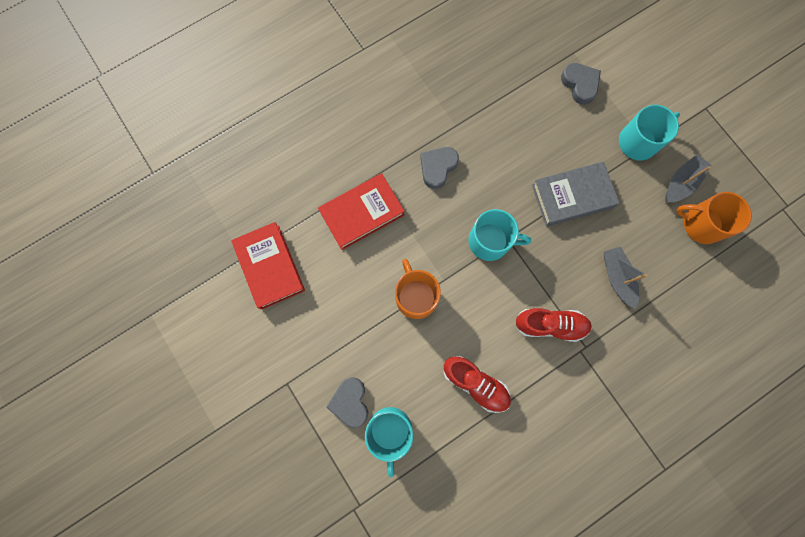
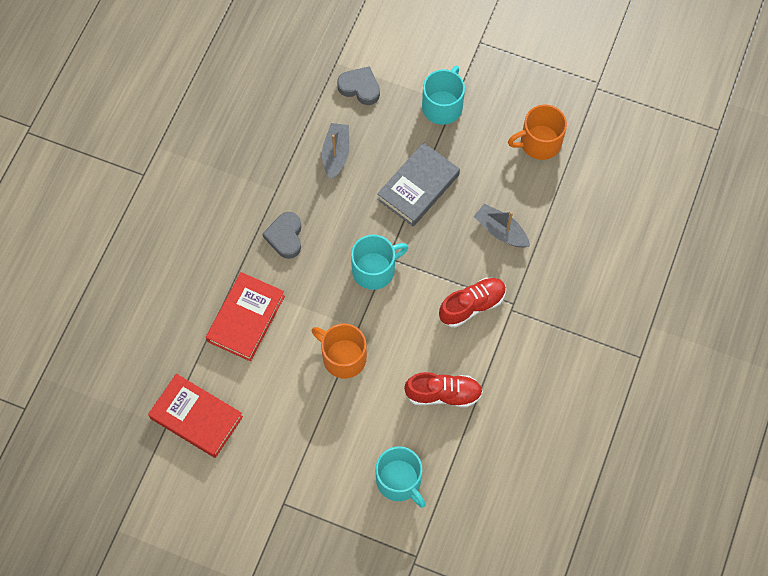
camera: 35 degrees left, 10 degrees down
(350, 402) = (349, 480): grey heart -> none
(681, 183) = (500, 118): grey boat -> grey boat (336, 154)

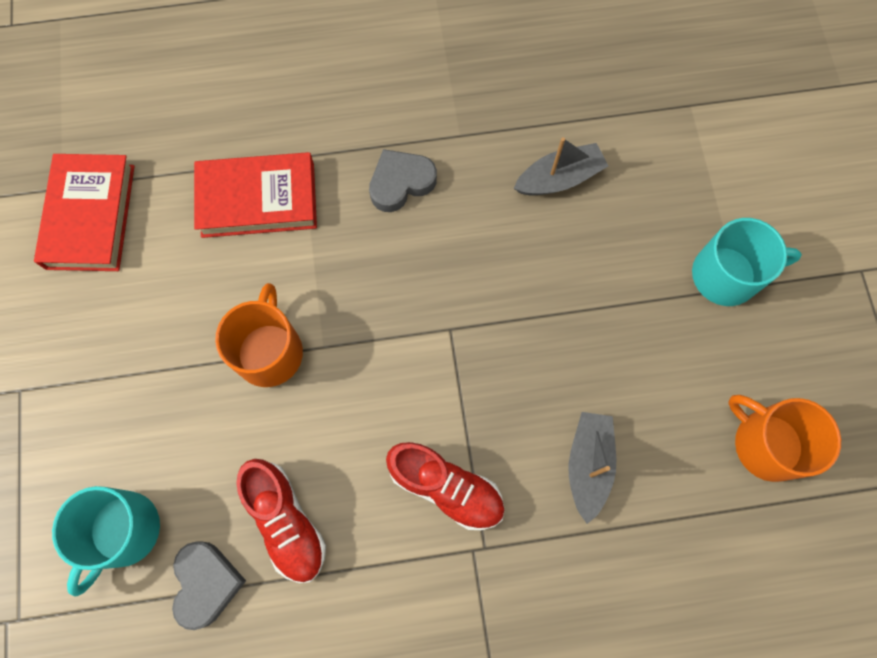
camera: 60 degrees right, 5 degrees up
(360, 88) = (676, 154): grey heart -> grey heart (206, 583)
(374, 270) = (421, 321): turquoise mug -> none
(418, 187) = (581, 310): grey book -> none

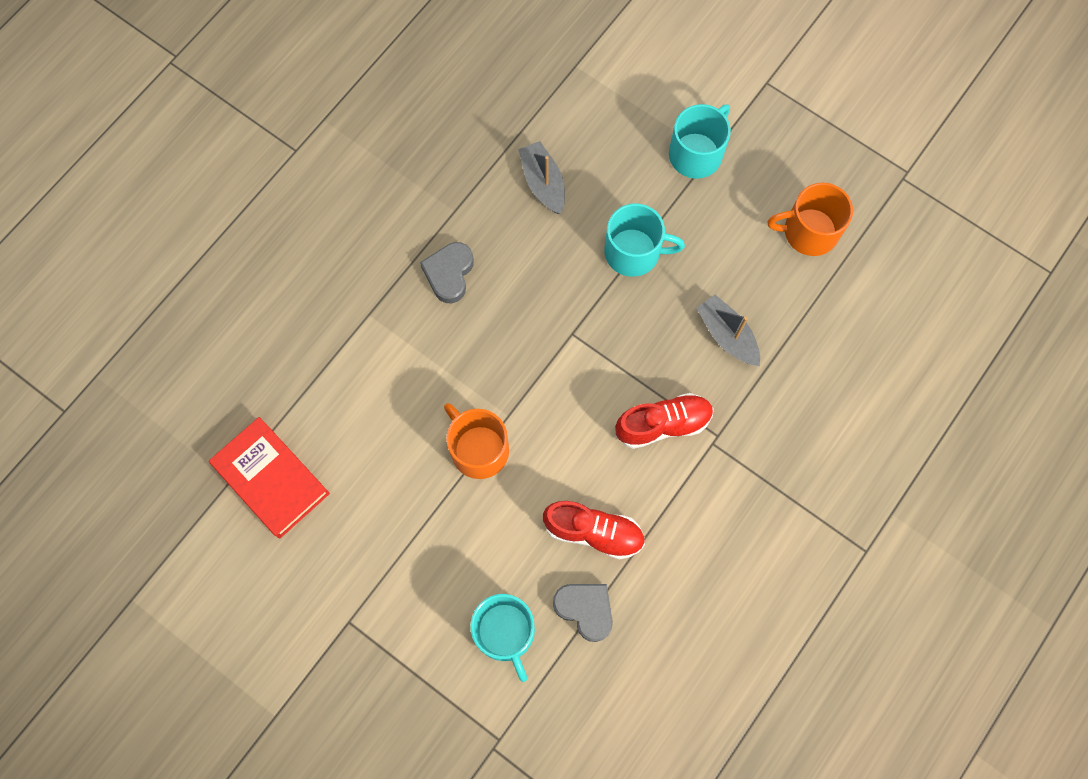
camera: 45 degrees left, 0 degrees up
(258, 199) = (370, 367): red book -> none
(559, 178) = (543, 183): grey boat -> grey boat turned 45 degrees counterclockwise
(578, 309) = (633, 252): none -> turquoise mug

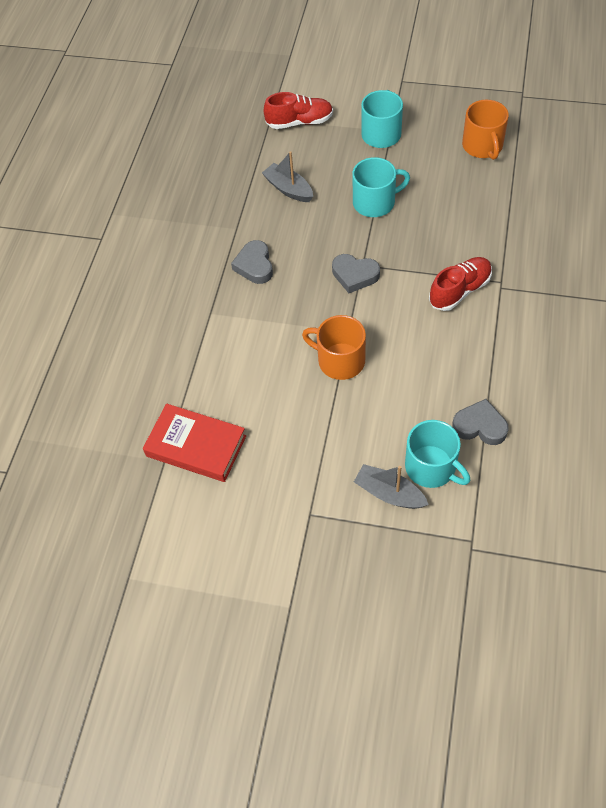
camera: 20 degrees left, 15 degrees down
(555, 343) = (355, 275): none -> grey heart
(593, 532) = (454, 375): red shoe -> red shoe (299, 122)
(727, 335) = (468, 223): grey boat -> grey boat (389, 493)
(809, 231) = (482, 146): orange mug -> orange mug turned 75 degrees counterclockwise

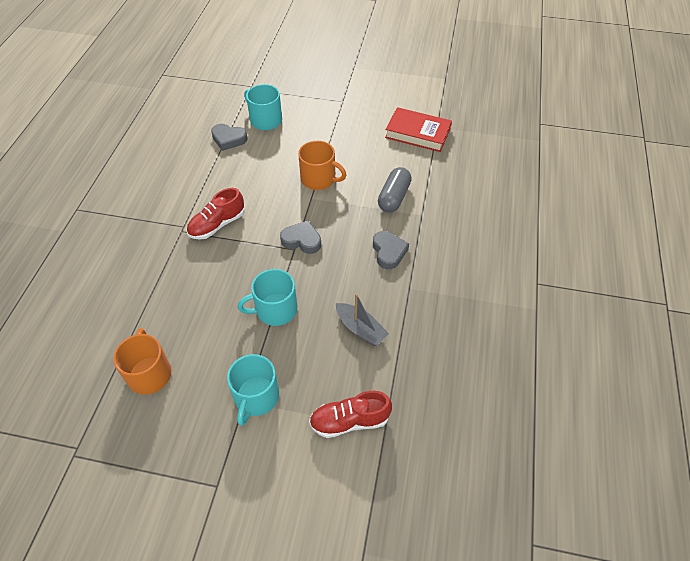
camera: 175 degrees right, 5 degrees down
(242, 336) = (394, 197): none -> grey capsule
(389, 493) = (293, 109): grey boat -> none

